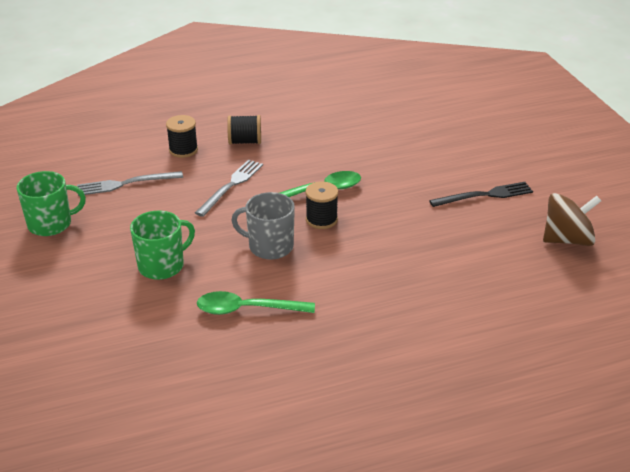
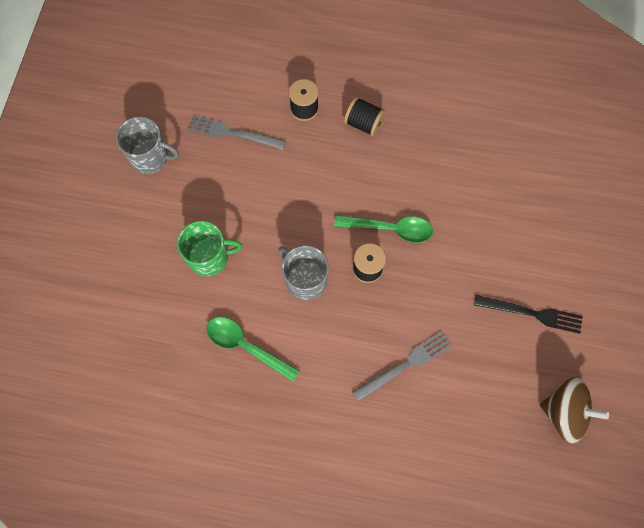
camera: 30 degrees right, 35 degrees up
(51, 224) = (150, 157): green mug -> grey mug
(231, 186) = (317, 182): grey fork -> grey fork (405, 365)

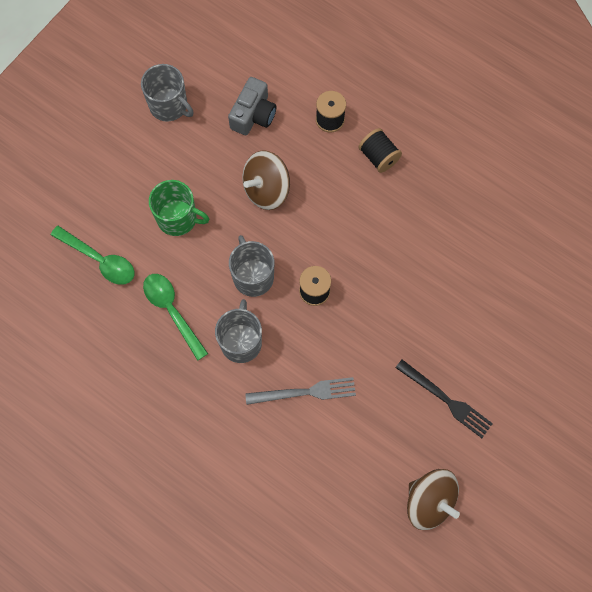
camera: 25 degrees right, 0 degrees up
(233, 133) = (253, 115): grey fork -> grey camera
(278, 195) = (266, 189): none -> brown spinning top
(324, 345) = (241, 341): none -> grey mug
(390, 229) = (353, 264): green spoon -> green spoon (99, 260)

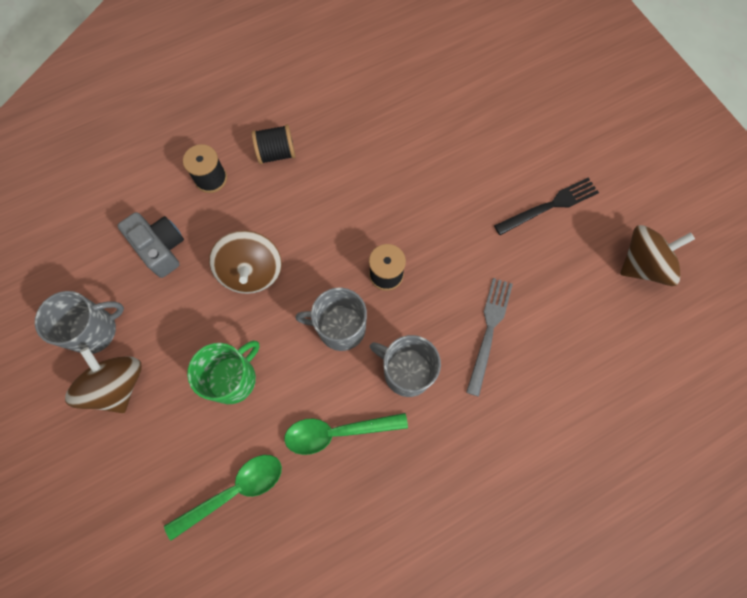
camera: 65 degrees left, 0 degrees up
(137, 143) = (118, 385): none -> brown spinning top

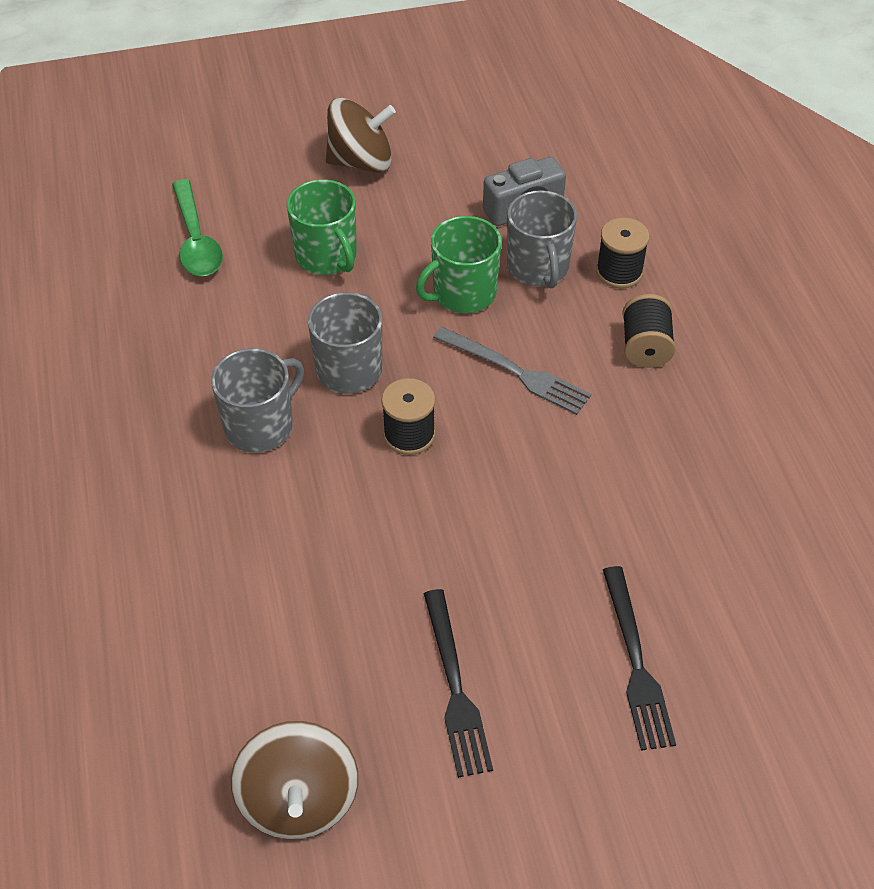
camera: 105 degrees right, 20 degrees down
(94, 330) = (435, 149): grey mug -> grey mug (538, 268)
(252, 272) = (463, 293): brown spinning top -> green mug
(337, 432) = (217, 340): green spoon -> none
(489, 331) = (276, 536): grey fork -> grey fork (515, 372)
(501, 125) = (635, 663): none -> black fork

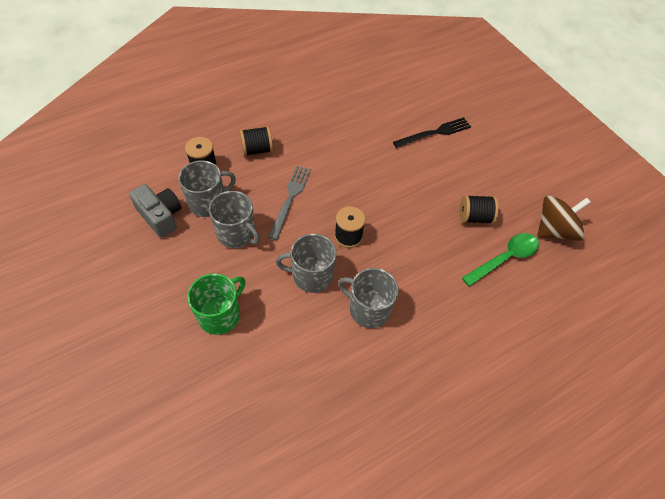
camera: 110 degrees left, 5 degrees up
(196, 240) = (220, 406): green spoon -> green spoon (505, 258)
(361, 162) = (119, 320): brown spinning top -> none
(382, 653) = (475, 217): none -> black spool
(455, 687) = (476, 188): black fork -> none
(463, 293) = (237, 234): green mug -> grey mug

